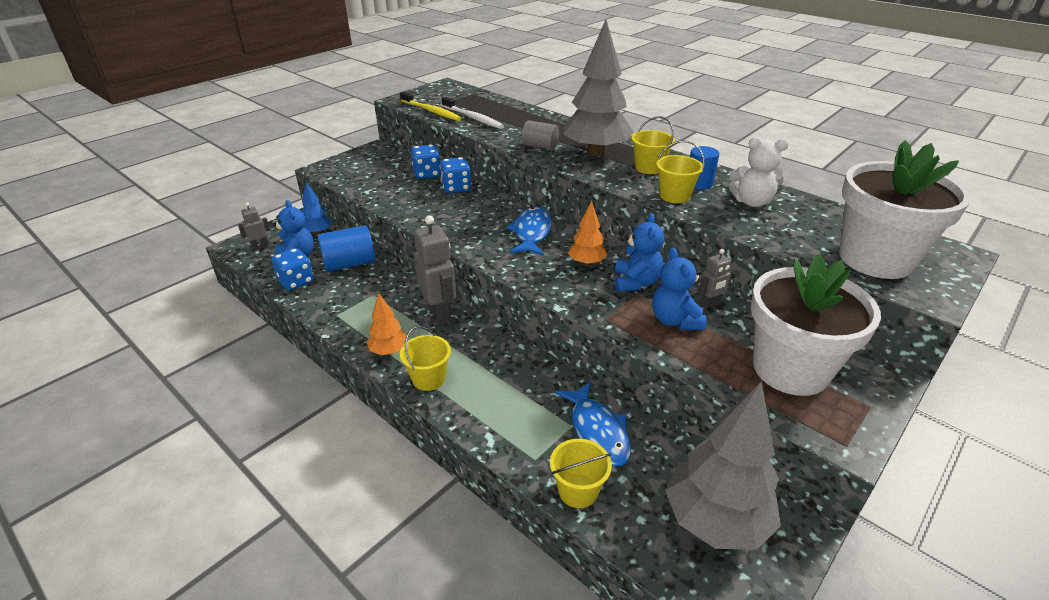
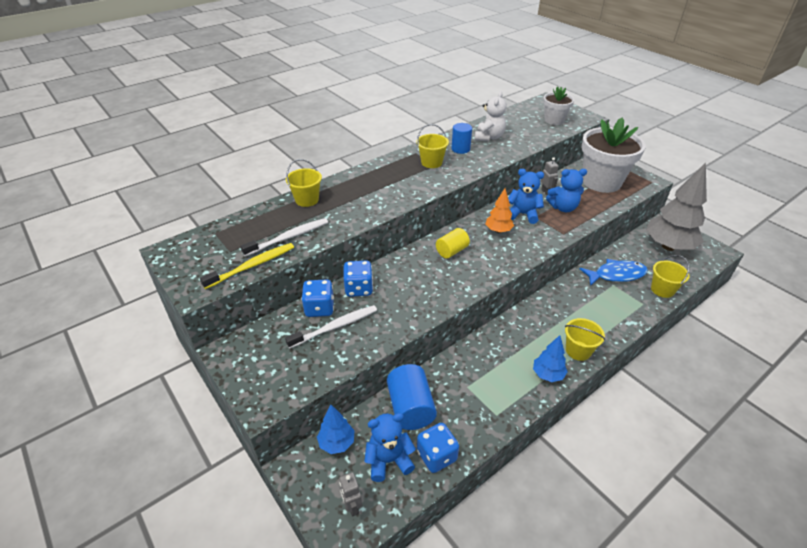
camera: 80 degrees left, 5 degrees up
(389, 351) = (547, 375): orange tree -> blue tree
(404, 183) = (335, 327): none -> white toothbrush
(440, 314) = (499, 340): grey robot -> none
(532, 233) = (452, 251): blue fish -> yellow cylinder
(540, 146) = (376, 205): grey cylinder -> none
(595, 152) = (397, 180): grey tree -> none
(674, 196) = (477, 161): yellow bucket -> yellow bucket (307, 200)
(875, 259) = (554, 120): white flower pot -> white flower pot, size x0.53

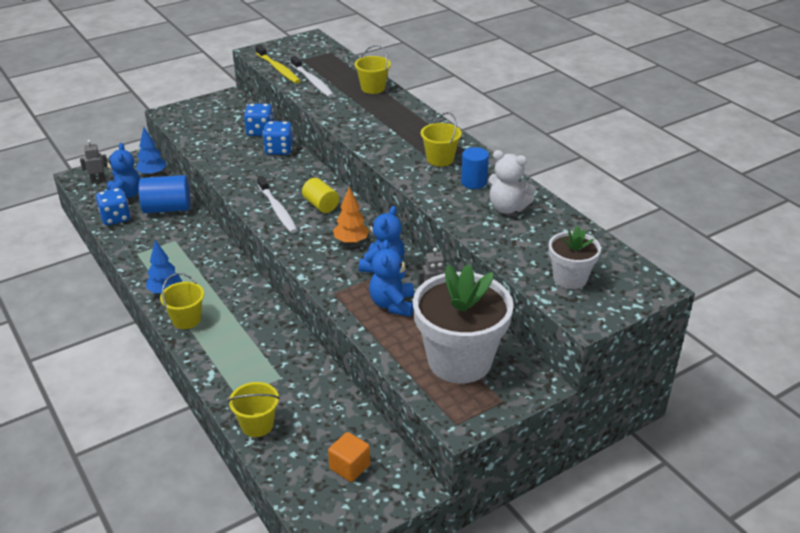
camera: 95 degrees right, 5 degrees down
(335, 327) = (234, 139): white toothbrush -> white toothbrush (277, 210)
(616, 275) = (299, 386): blue fish -> none
(668, 246) = (349, 467): grey tree -> orange cube

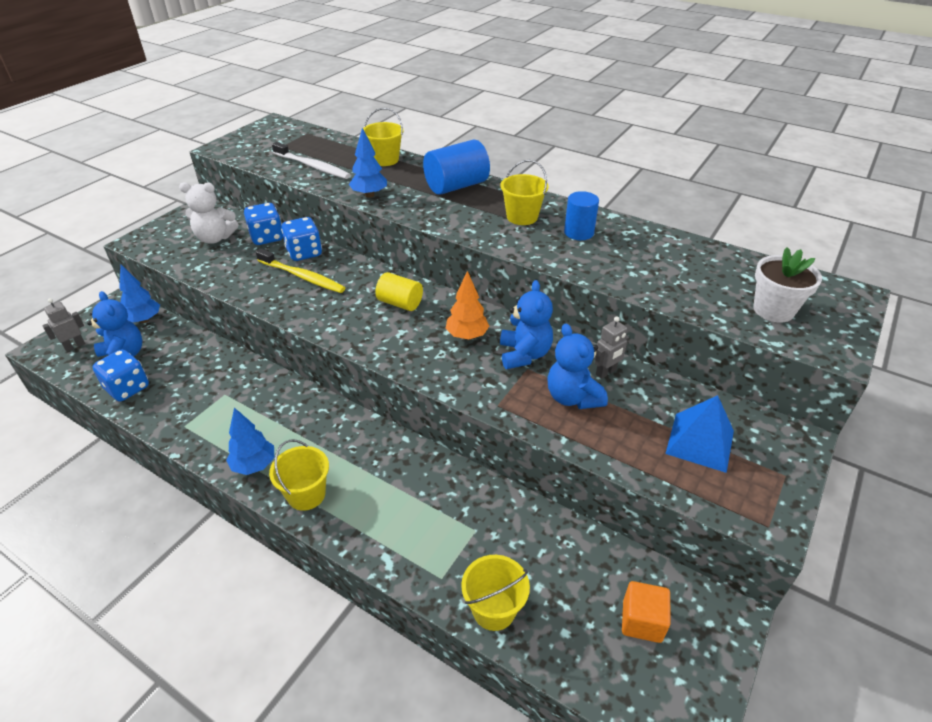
camera: 25 degrees left, 5 degrees up
(167, 208) = (189, 357): blue cylinder -> blue cylinder (456, 186)
(277, 210) = (354, 322): white toothbrush -> none
(278, 69) = (261, 161): yellow toothbrush -> yellow toothbrush (302, 277)
(337, 114) = (369, 195): none -> blue tree
(459, 361) = (700, 442): white flower pot -> blue pyramid
(507, 208) = (638, 251): white teddy bear -> white teddy bear (215, 238)

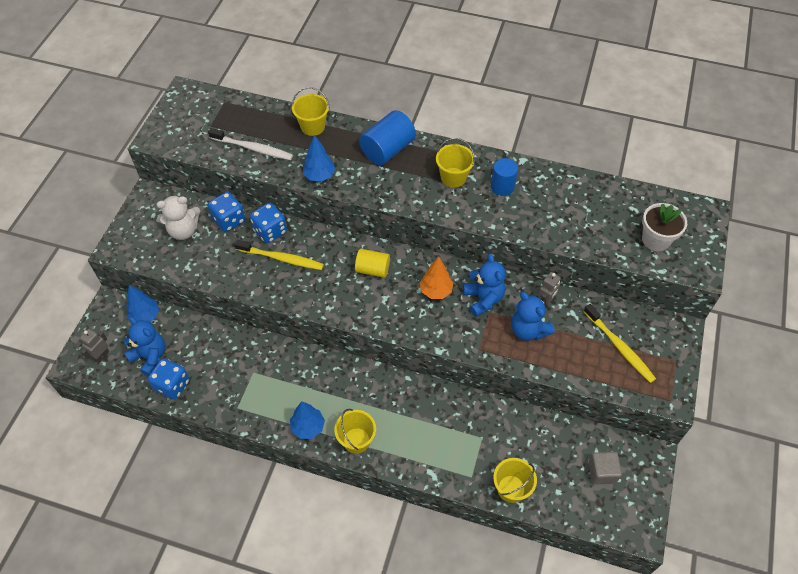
camera: 15 degrees left, 15 degrees up
(642, 621) = (602, 472): orange cube -> grey cube
(700, 442) = (619, 347): blue pyramid -> yellow toothbrush

